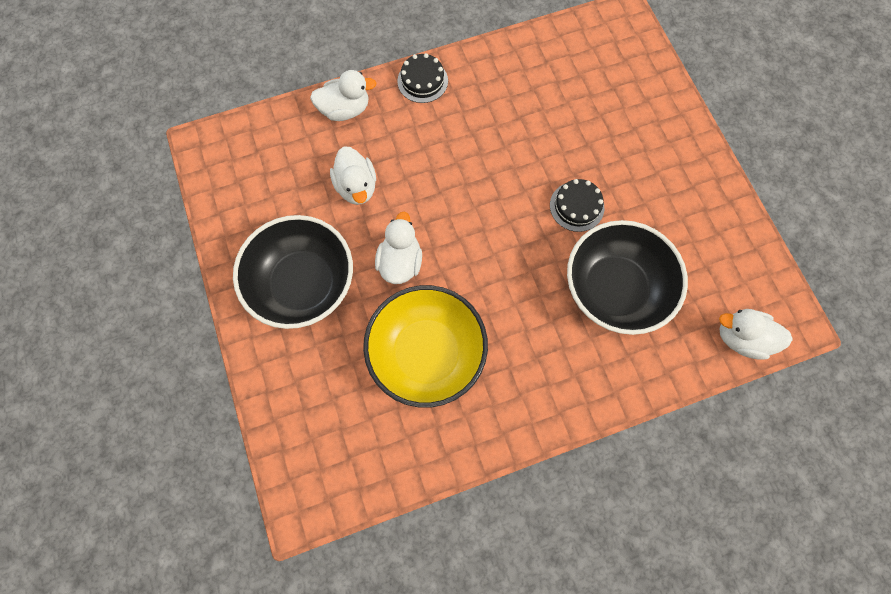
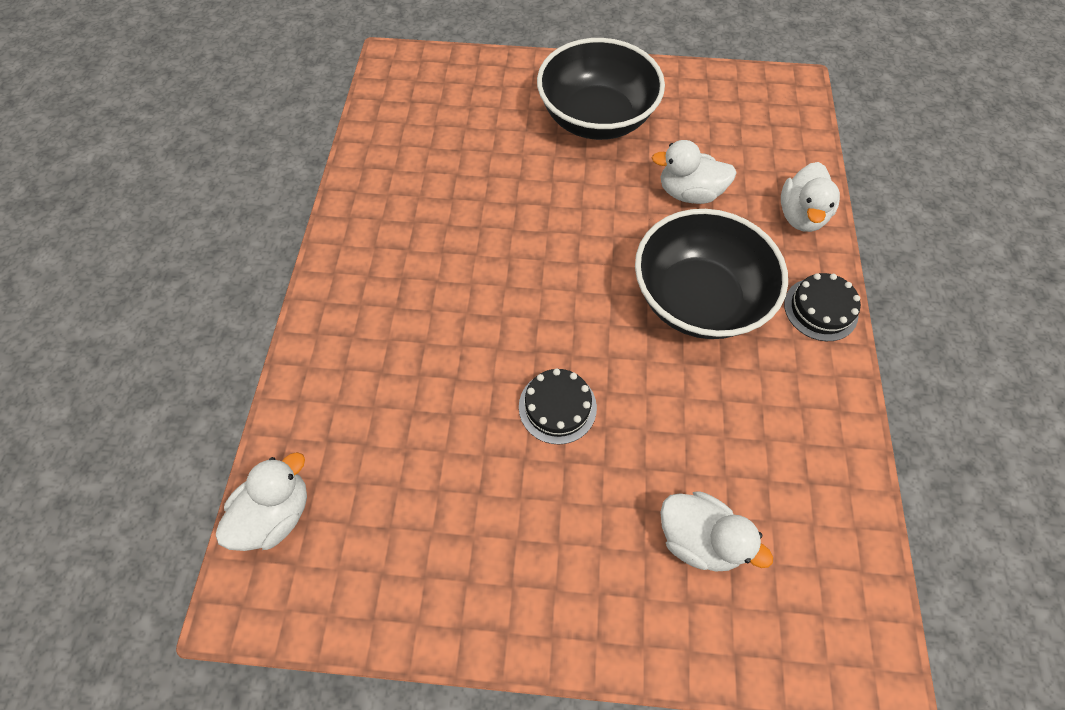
camera: 115 degrees right, 10 degrees down
(400, 262) = (578, 200): white duck -> white duck (698, 538)
(427, 353) = (467, 187): yellow bowl -> none
(614, 289) = (428, 395): black bowl -> black bowl (697, 298)

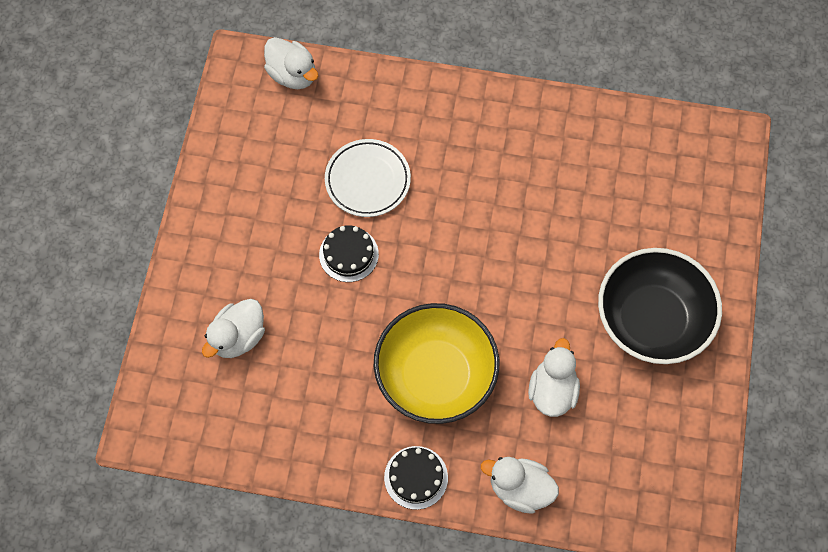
camera: 95 degrees right, 5 degrees up
(449, 394) = (367, 180): none -> white plate
(697, 298) = (435, 375): black bowl -> yellow bowl

